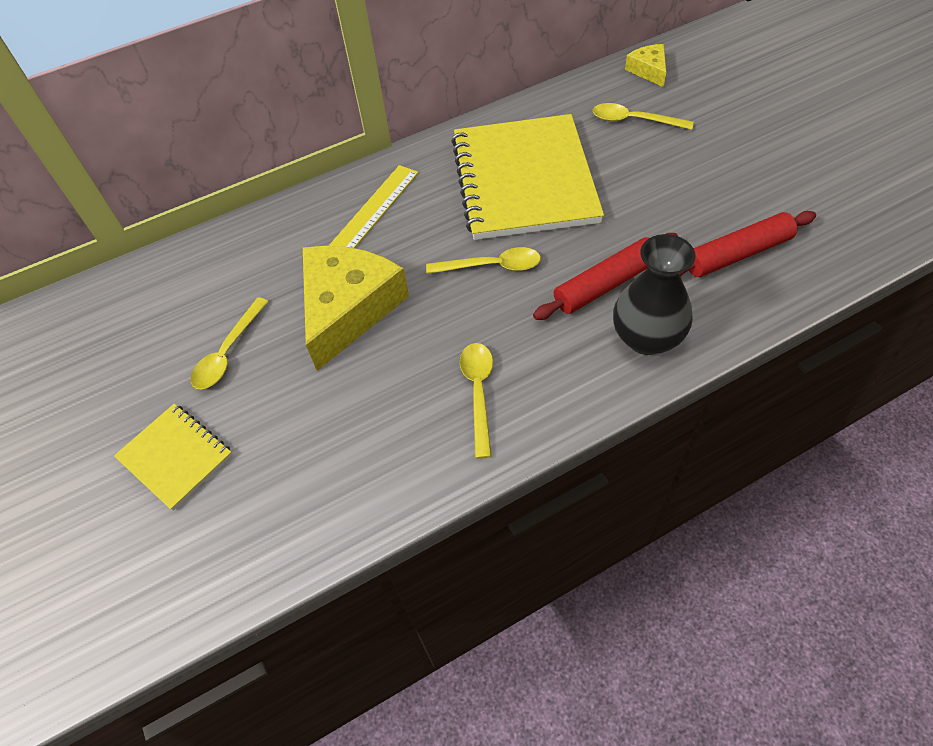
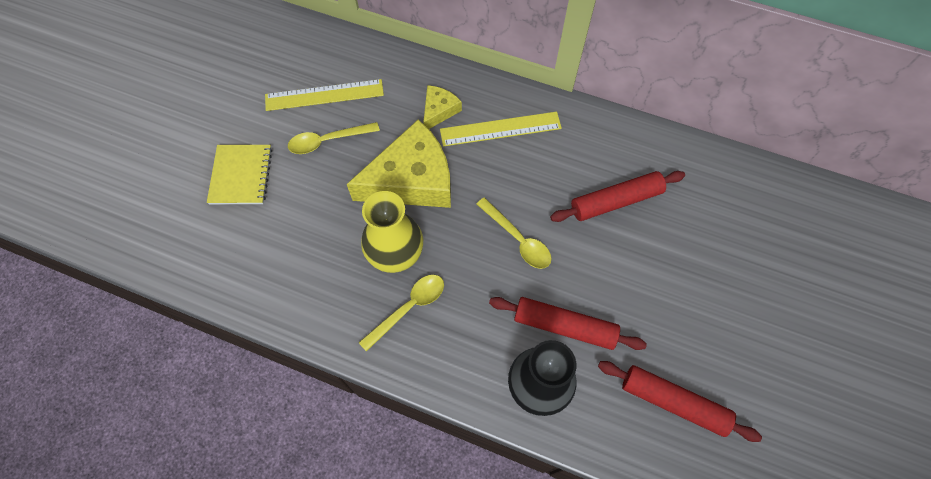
camera: 45 degrees right, 10 degrees up
(175, 324) = (324, 95): none -> yellow ruler
(410, 369) = (395, 253): none -> yellow vase
(524, 180) = (616, 201): yellow notebook -> red rolling pin
(634, 120) = (750, 234): yellow spoon -> none
(648, 70) = (821, 206): yellow cheese -> yellow cheese (439, 110)

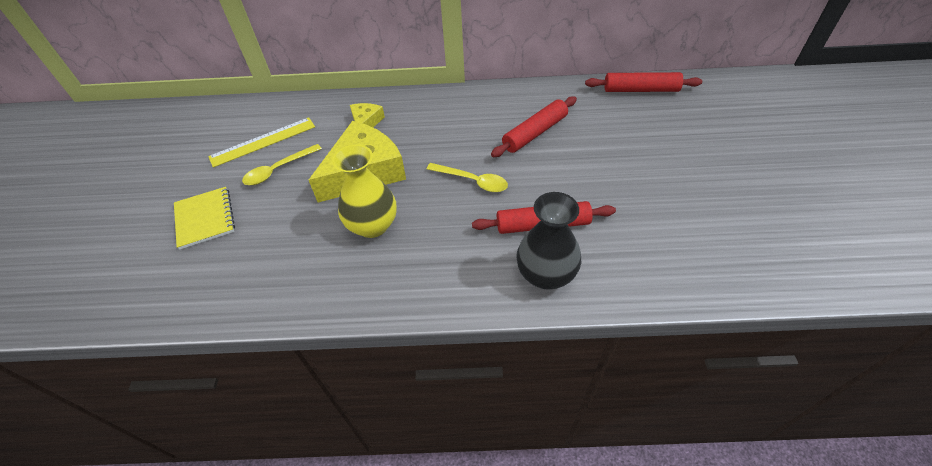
camera: 20 degrees left, 15 degrees down
(408, 308) = (403, 260): yellow spoon -> none
(500, 129) = (421, 118): yellow ruler -> none
(673, 402) = (659, 244): red rolling pin -> red rolling pin (640, 90)

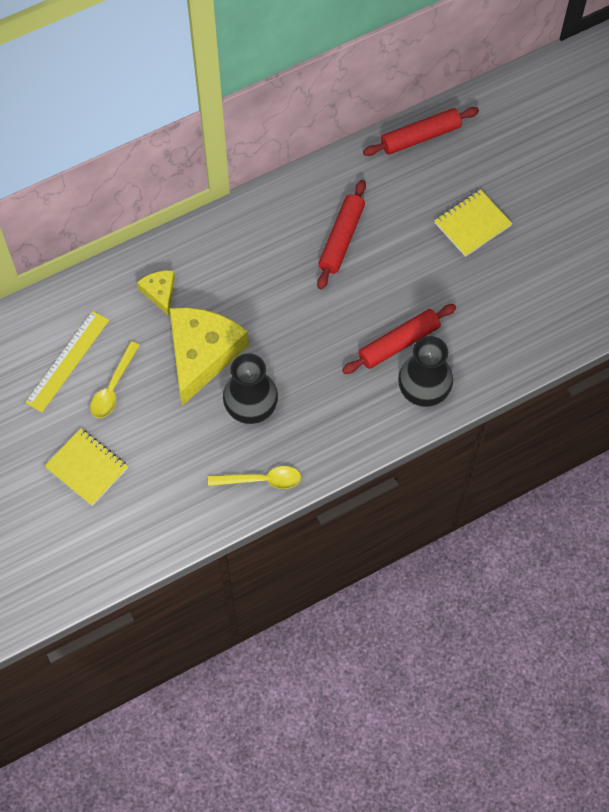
camera: 30 degrees left, 15 degrees up
(372, 225) = (251, 407): yellow vase -> black vase
(472, 181) = (312, 322): yellow spoon -> yellow spoon (261, 480)
(662, 158) = (472, 224): none -> yellow notebook

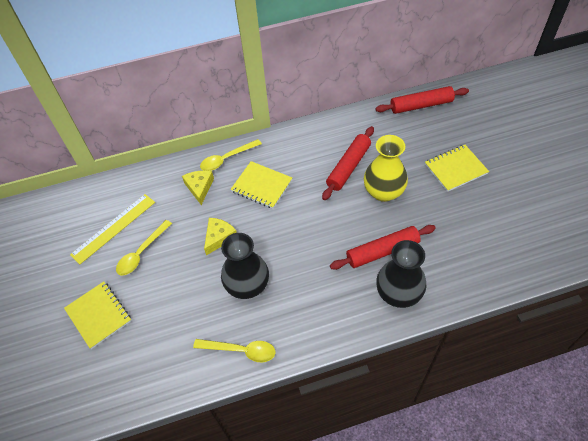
camera: 15 degrees right, 10 degrees down
(184, 248) = (227, 159): none -> yellow spoon
(202, 354) = (219, 237): yellow cheese -> yellow cheese, size x0.48
(238, 279) = (261, 186): none -> yellow notebook
(389, 267) = (383, 192): none -> yellow vase

